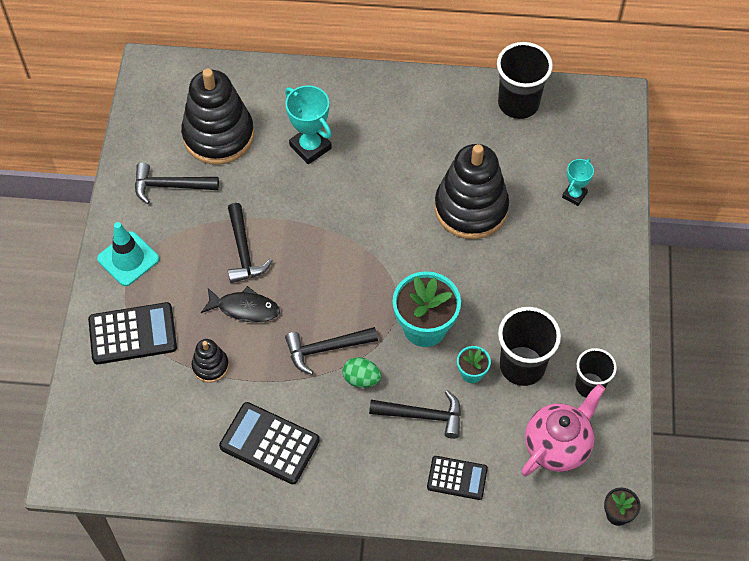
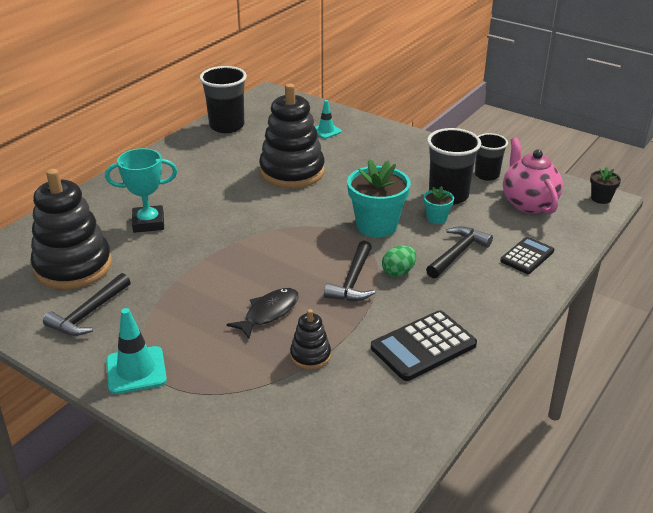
camera: 60 degrees left, 25 degrees down
(133, 334) = (225, 398): black calculator -> none
(243, 251) = (208, 293): black hammer -> none
(574, 195) = (326, 131): turquoise trophy -> turquoise traffic cone

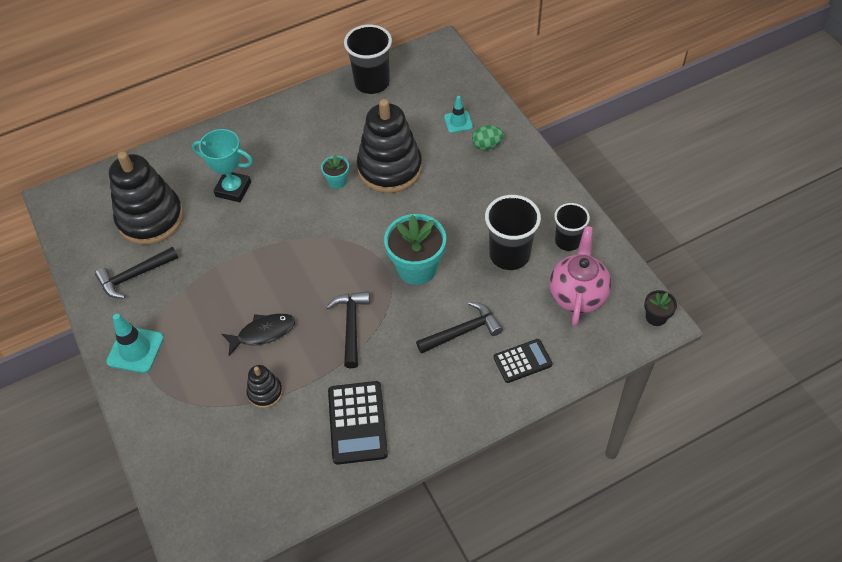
camera: 30 degrees right, 20 degrees up
(353, 281) = (351, 326): black hammer -> black hammer turned 135 degrees clockwise
(398, 272) = (396, 332): green egg -> green egg (487, 145)
(423, 346) = (357, 423): black calculator -> black calculator turned 90 degrees counterclockwise
(436, 218) = (476, 280): turquoise flower pot -> turquoise flower pot (337, 181)

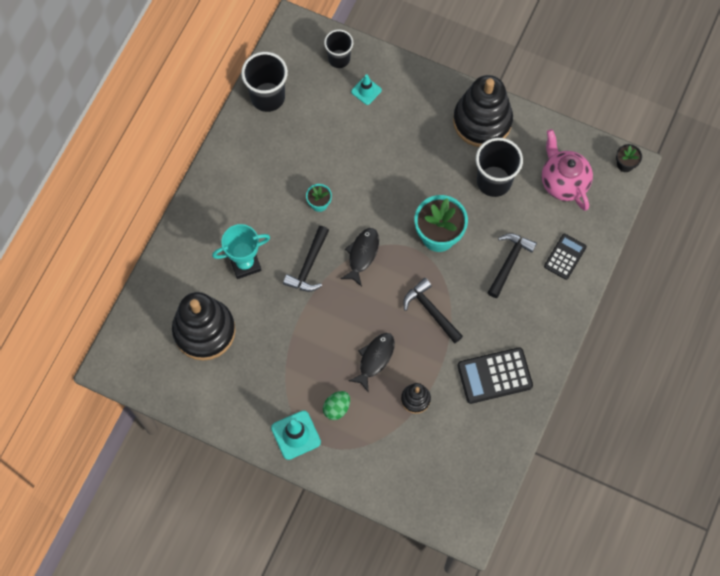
camera: 40 degrees left, 15 degrees up
(135, 276) = (238, 383): black hammer -> black hammer (308, 265)
(335, 242) = (362, 254): none -> black fish
(357, 423) = (494, 375): black calculator -> black calculator turned 120 degrees clockwise
(390, 168) = (349, 166): black stacking toy -> black stacking toy (482, 121)
(487, 145) = (405, 98): green egg -> green egg (336, 408)
(567, 241) = (525, 143): black cup -> black cup (339, 59)

